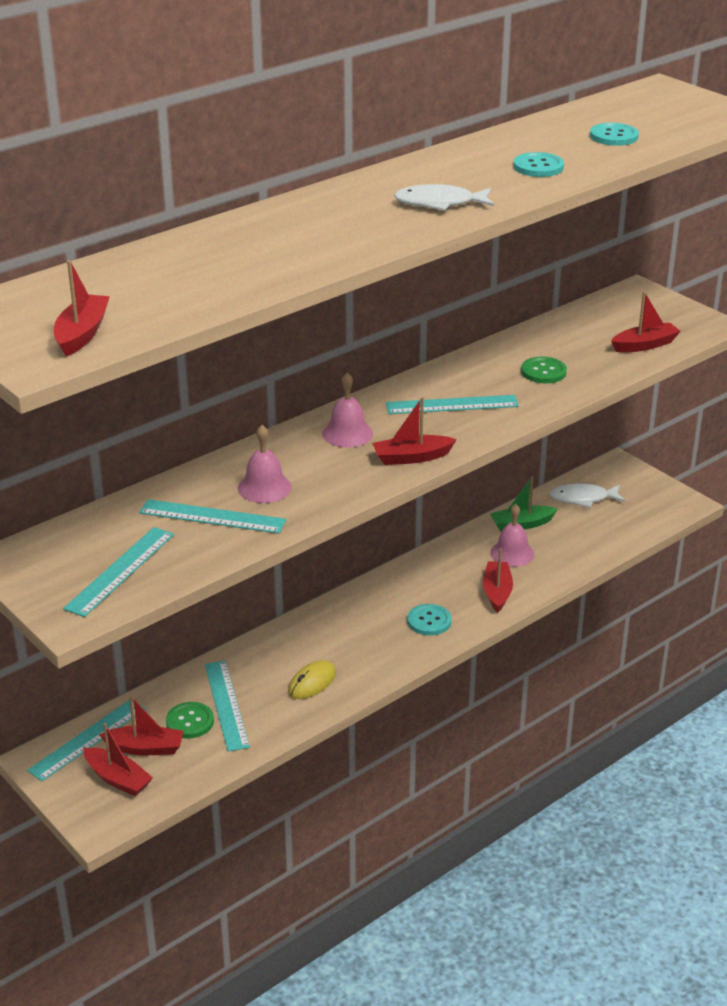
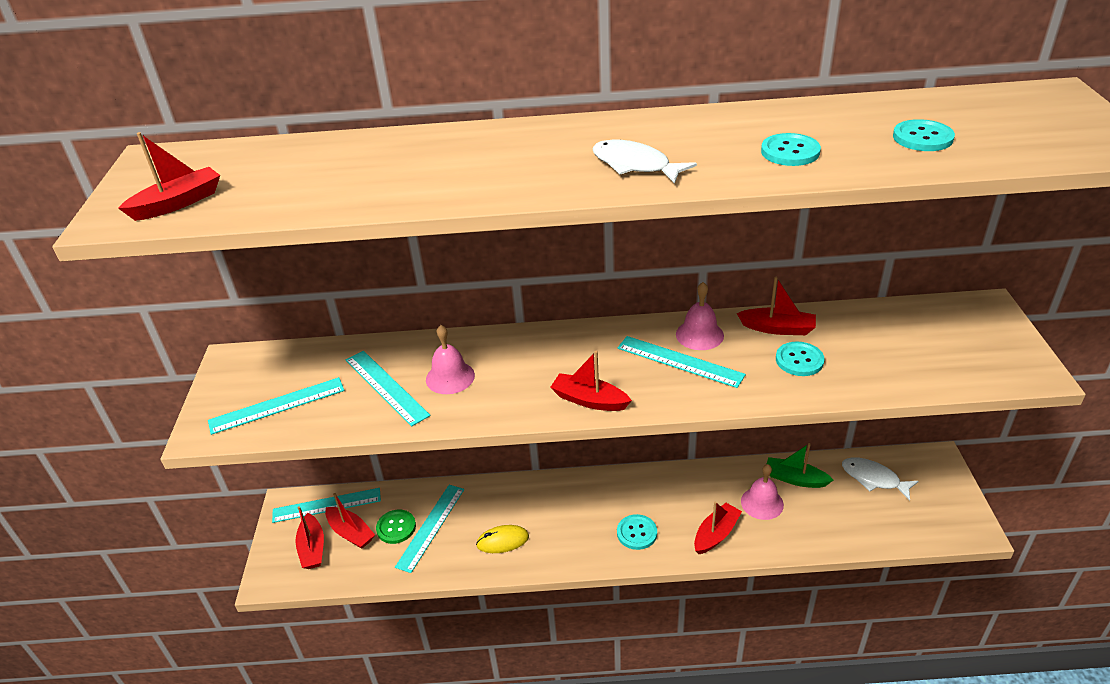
camera: 40 degrees right, 5 degrees up
(347, 433) = (565, 353): pink bell -> pink bell (699, 335)
(543, 372) = (799, 360): green button -> turquoise button
(644, 345) = (934, 370): red boat -> red boat (777, 328)

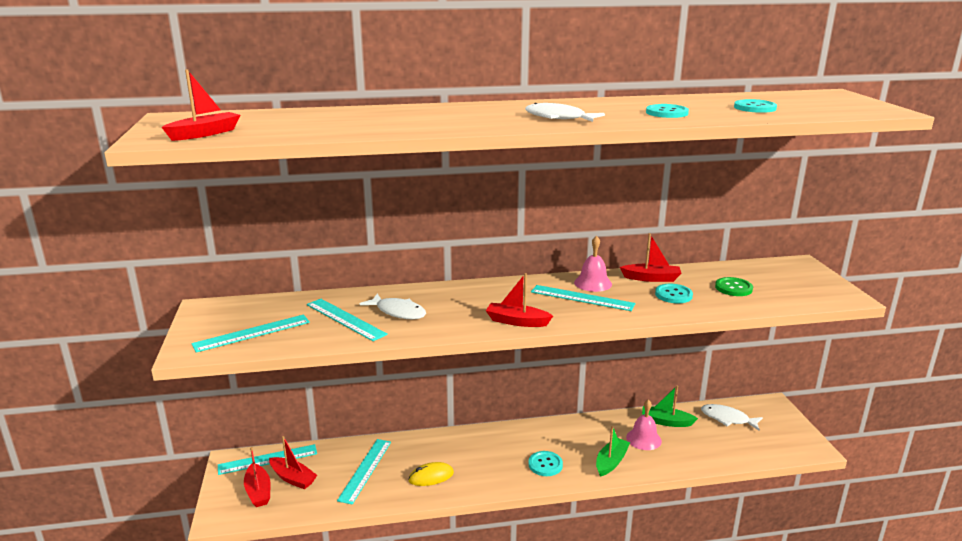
camera: 10 degrees left, 15 degrees down
(396, 527) = (334, 472): green button -> green button (733, 288)
(450, 377) = (398, 312): pink bell -> white fish
(716, 534) = (611, 462): red boat -> green boat

